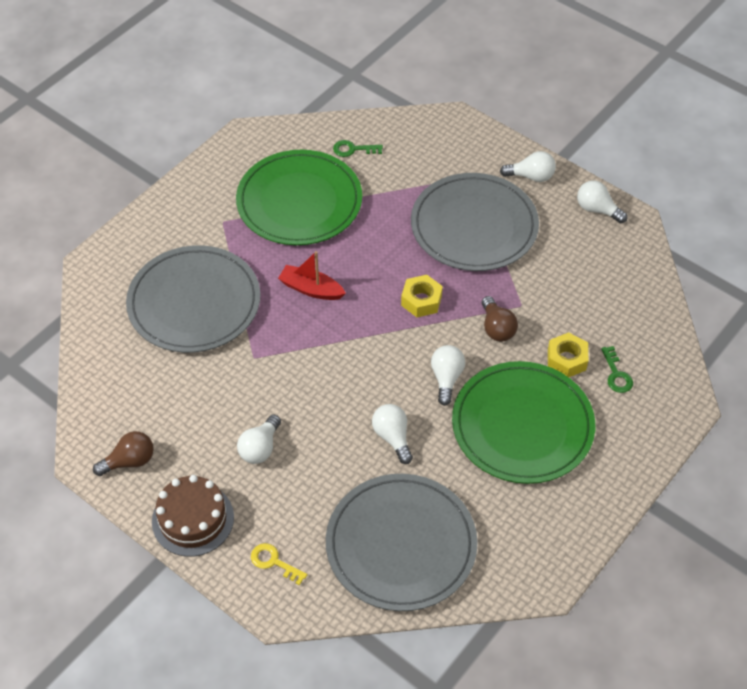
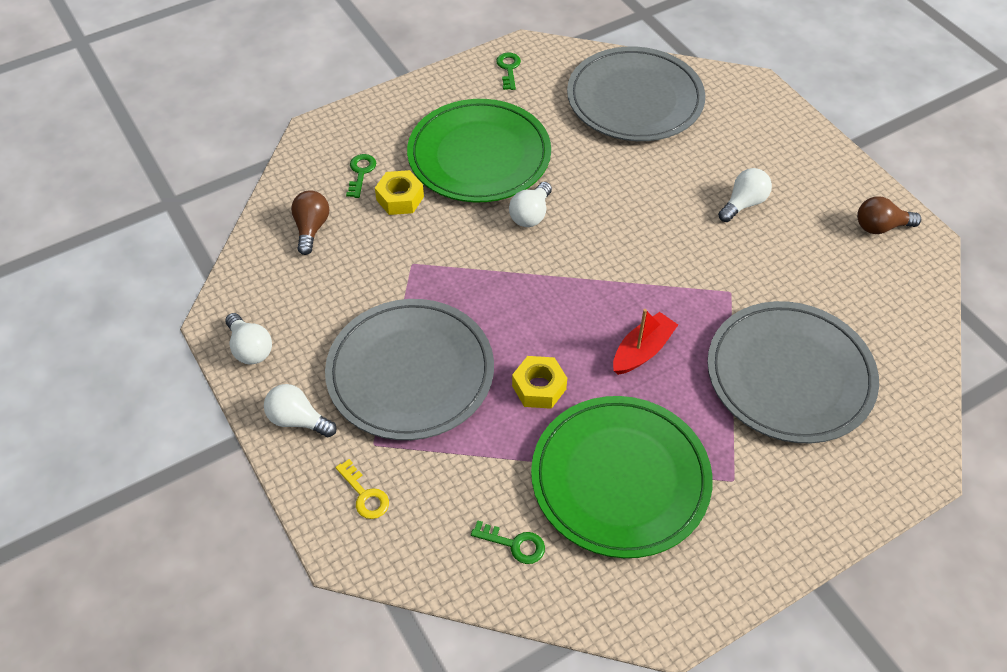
camera: 160 degrees left, 0 degrees up
(193, 519) = (821, 163): brown cake -> none
(274, 562) = (751, 115): yellow key -> yellow key (365, 495)
(311, 289) = (642, 351): red boat -> red boat turned 90 degrees counterclockwise
(392, 437) = (608, 178): white light bulb -> none
(421, 300) = (519, 300): yellow nut -> yellow nut (539, 387)
(497, 328) = (452, 248): brown light bulb -> brown light bulb (311, 228)
(549, 544) = (508, 69): none -> green key

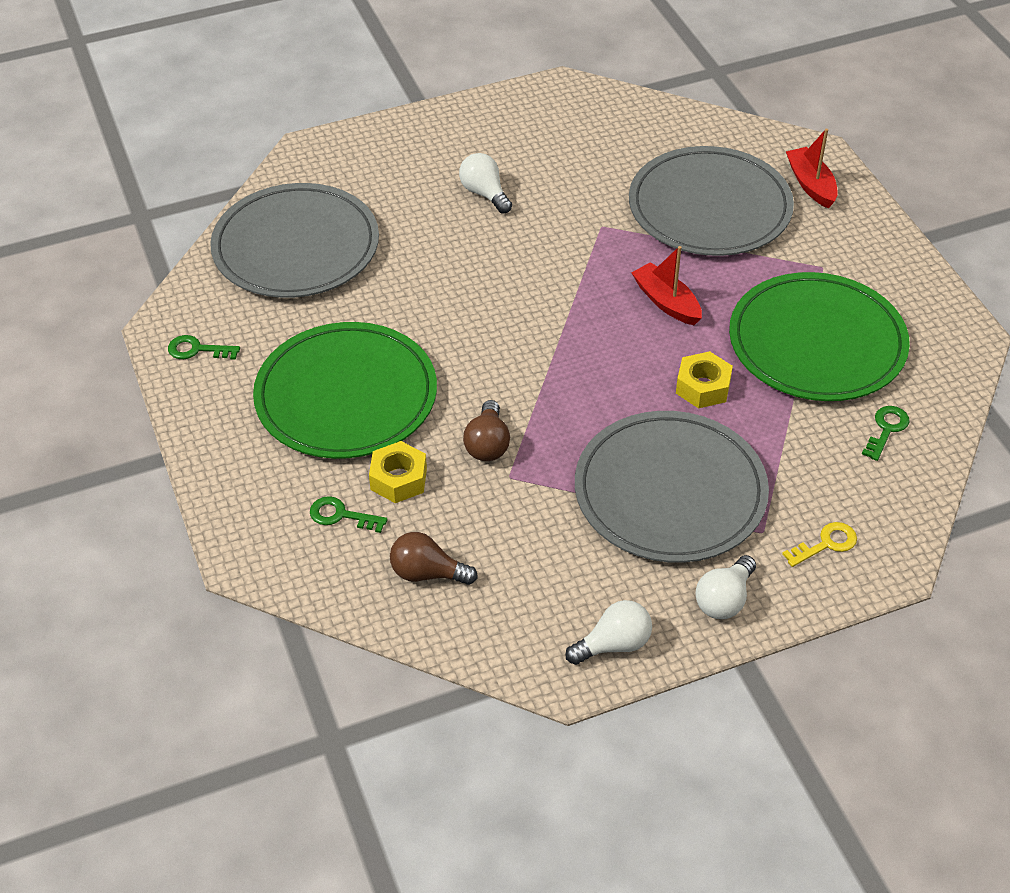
camera: 80 degrees left, 5 degrees down
(531, 214) = (457, 361): white light bulb -> none
(862, 464) = (811, 184): none -> red boat
(880, 227) = (539, 110): brown light bulb -> brown light bulb (487, 444)

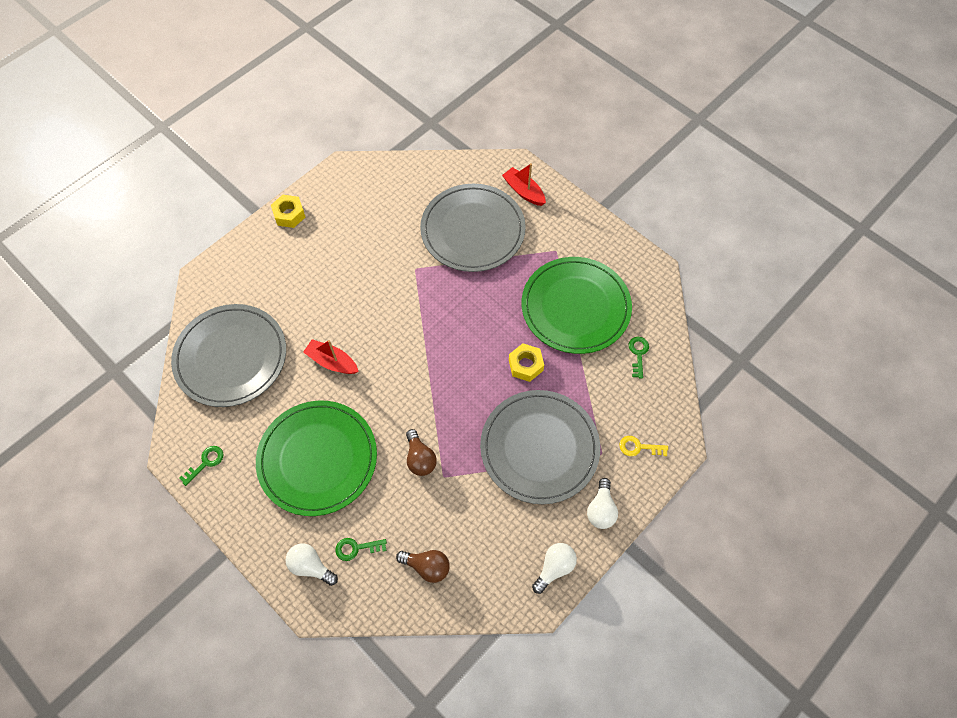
camera: 25 degrees left, 15 degrees up
(197, 350) = (205, 463): green key -> green key turned 150 degrees clockwise
(398, 479) = (378, 507): yellow nut -> yellow nut (289, 215)
(427, 573) = (427, 566): brown light bulb -> brown light bulb turned 150 degrees counterclockwise
(484, 194) = (332, 270): white light bulb -> white light bulb (311, 566)
(666, 302) = (478, 311): red boat -> red boat (332, 362)
(826, 544) = (639, 447): yellow key -> yellow key turned 120 degrees counterclockwise

